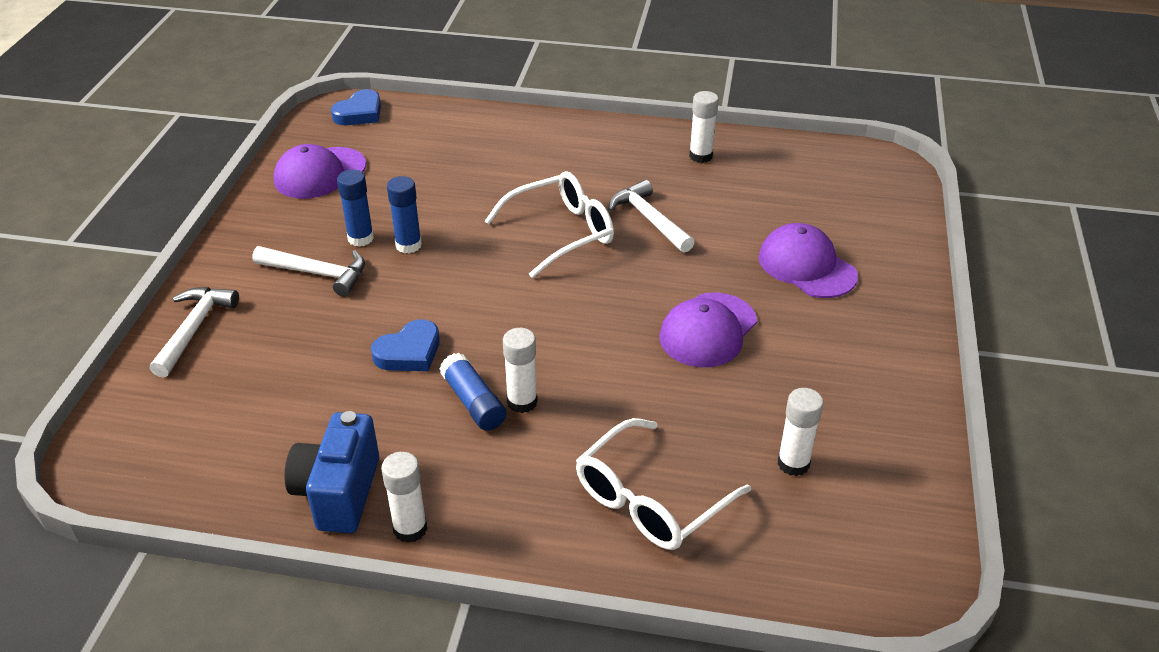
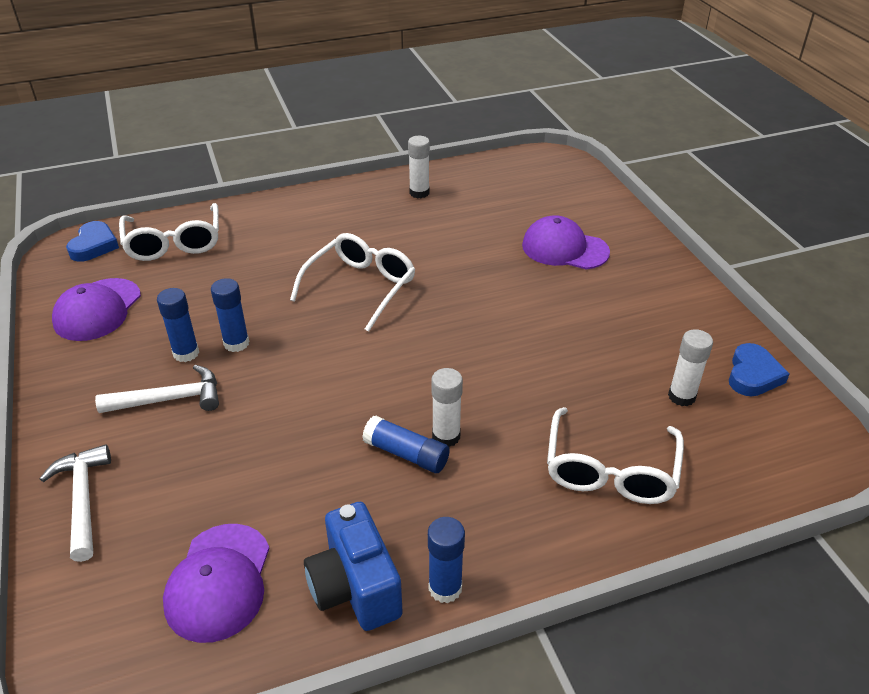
camera: 30 degrees left, 0 degrees up
(409, 352) = (314, 435): blue heart -> blue heart (753, 375)
(410, 529) = (445, 588): white glue stick -> blue glue stick
(428, 132) = (174, 242): none -> white glasses
(649, 219) = (421, 253): white hammer -> none
(708, 330) = (538, 321): purple cap -> purple cap (219, 582)

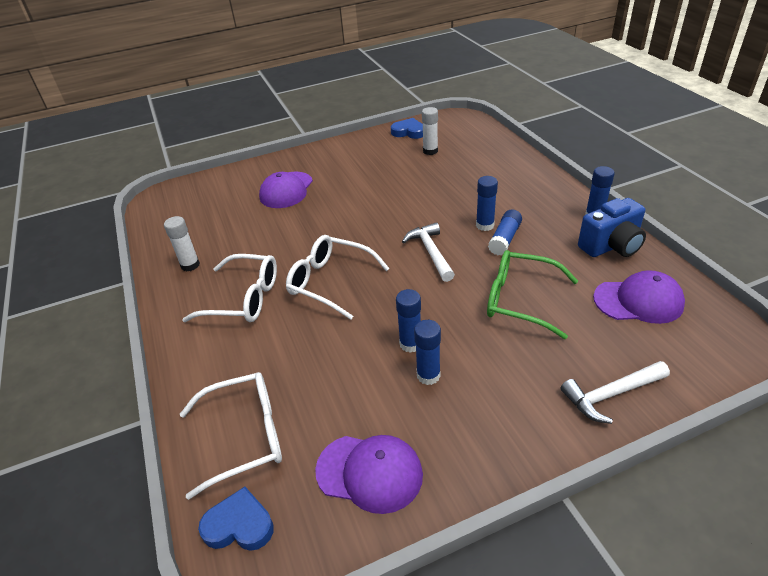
camera: 90 degrees left, 0 degrees up
(170, 399) = (487, 370): white hammer -> white hammer (430, 252)
(269, 448) = (521, 300): none -> green glasses
(446, 436) = (485, 225): white glue stick -> blue glue stick
(610, 469) = (491, 171): white glasses -> white glasses (243, 298)

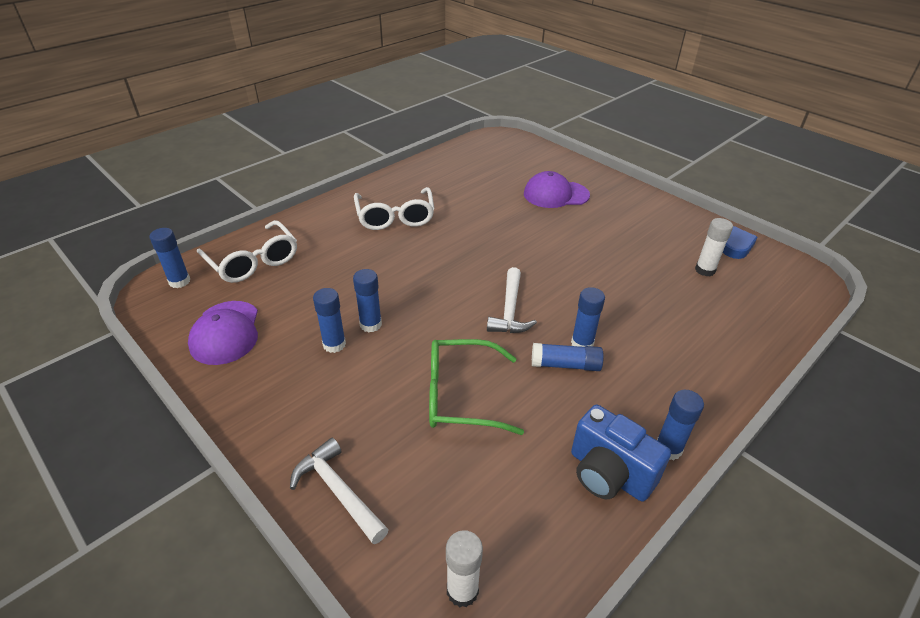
camera: 65 degrees right, 0 degrees up
(190, 265) = (424, 179): white glue stick -> white glue stick (462, 590)
(239, 525) = (179, 281): blue heart -> blue glue stick
(331, 282) = (434, 257): white glasses -> none
(430, 252) = (510, 310): white hammer -> white hammer turned 135 degrees clockwise
(521, 300) = (462, 395): green glasses -> green glasses turned 90 degrees counterclockwise
(638, 301) = (506, 511): purple cap -> none

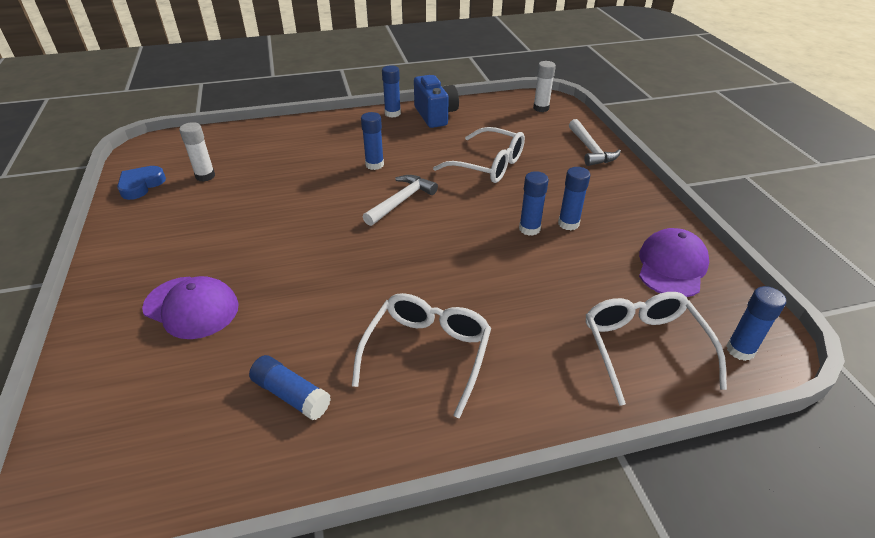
camera: 150 degrees left, 0 degrees up
(462, 395) = (487, 165): green glasses -> white glasses
(565, 365) = (401, 158): blue glue stick -> blue glue stick (291, 395)

